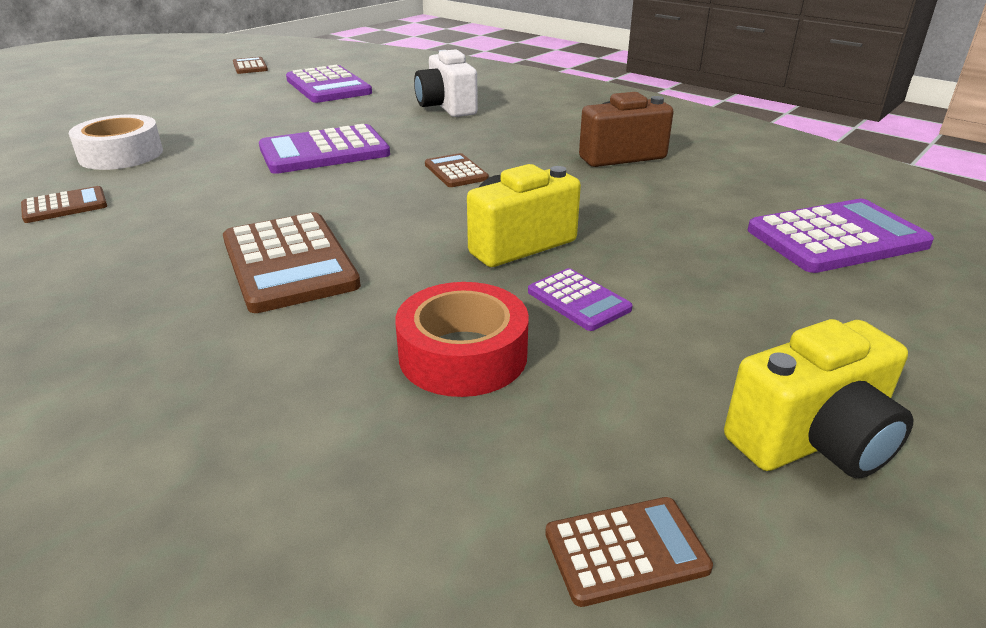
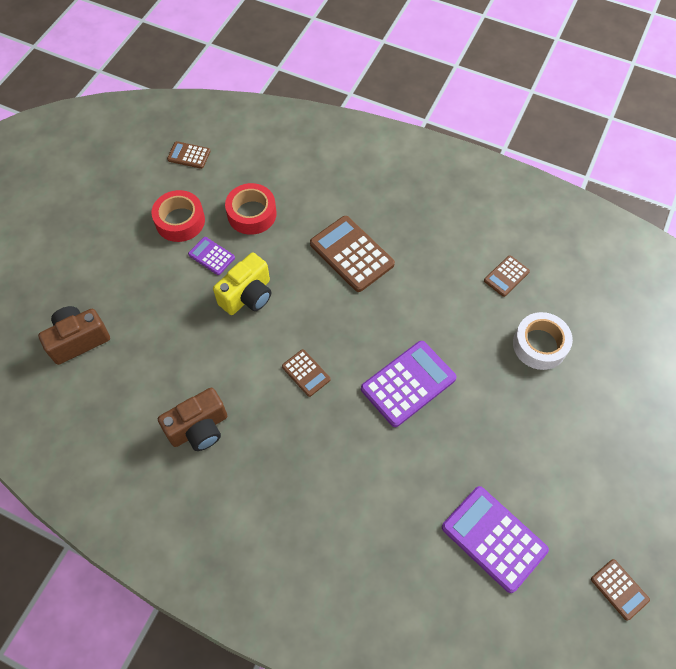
camera: 165 degrees right, 30 degrees up
(447, 107) = (357, 504): white camera -> none
(626, 551) = (189, 155): brown calculator -> brown calculator turned 45 degrees clockwise
(653, 371) = (180, 221): none -> red tape
(812, 441) = (129, 201): yellow camera -> none
(836, 238) = (78, 340): purple calculator -> brown camera

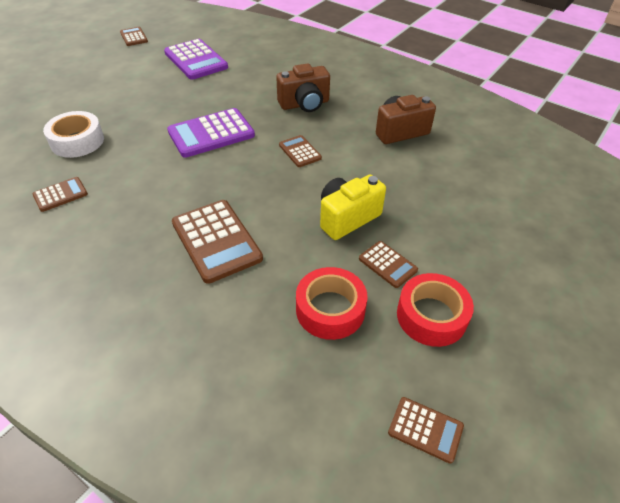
camera: 170 degrees left, 15 degrees down
(78, 340) = (530, 205): brown camera -> brown camera (304, 104)
(211, 256) = (387, 264): purple calculator -> brown calculator

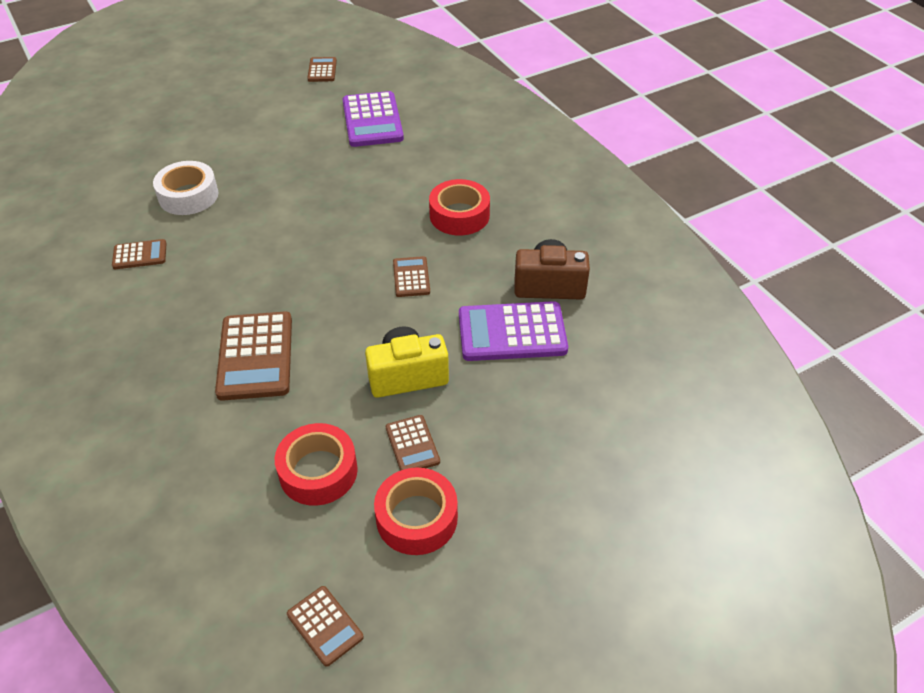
camera: 25 degrees right, 0 degrees up
(211, 134) = (329, 225): purple calculator -> purple calculator (512, 332)
(304, 104) = (459, 215): brown camera -> red tape

